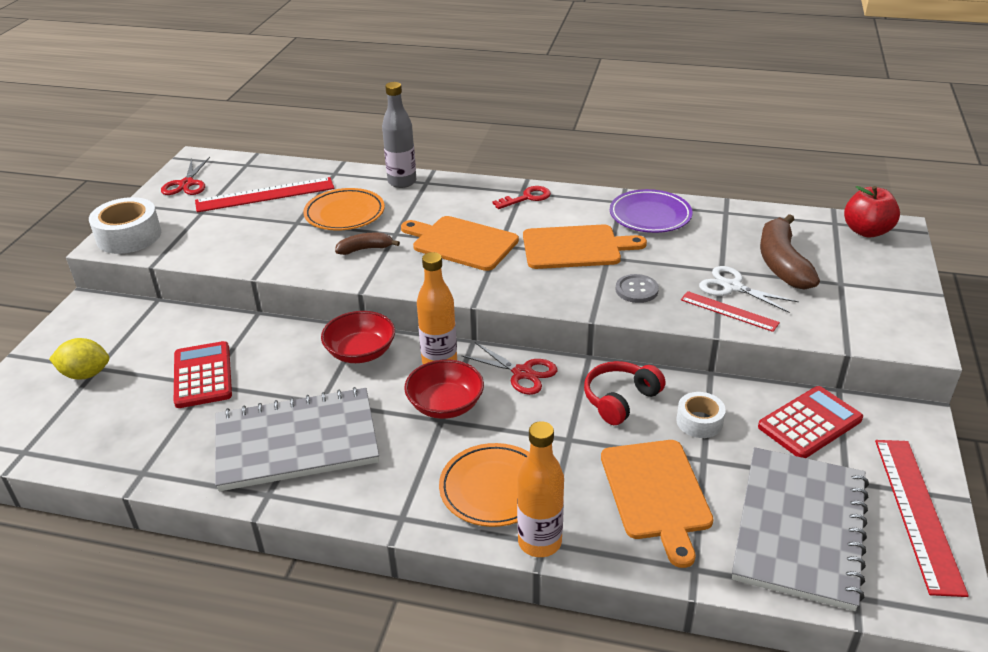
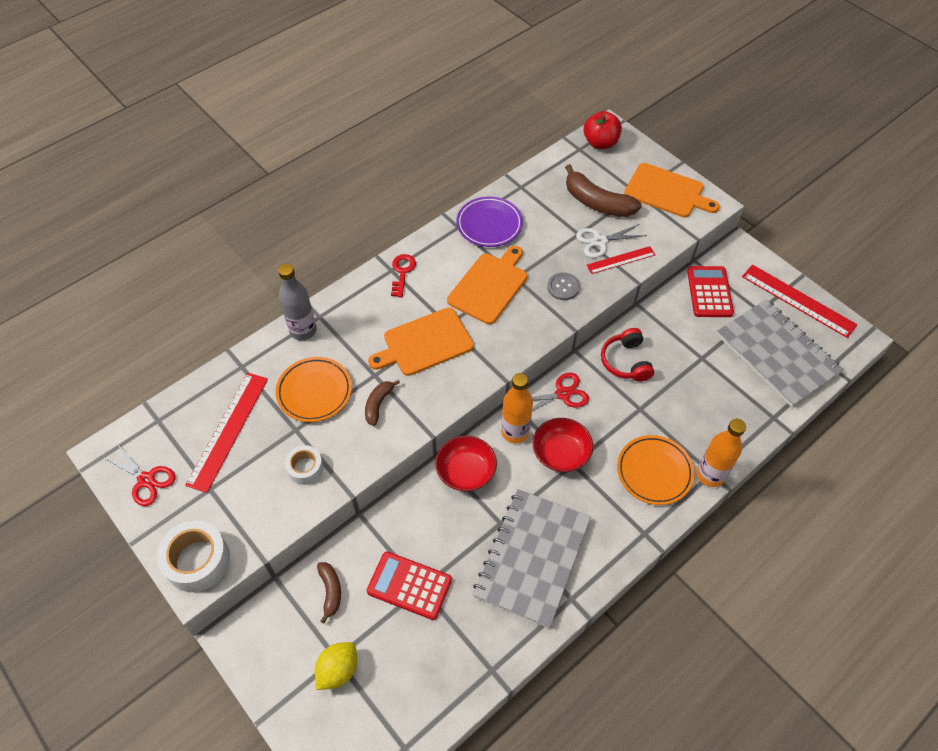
camera: 55 degrees left, 20 degrees up
(164, 334) = (330, 591): none -> brown banana
(656, 493) = (712, 397): orange cutting board -> orange cutting board (667, 192)
(699, 421) = (672, 338): white tape -> white tape (305, 468)

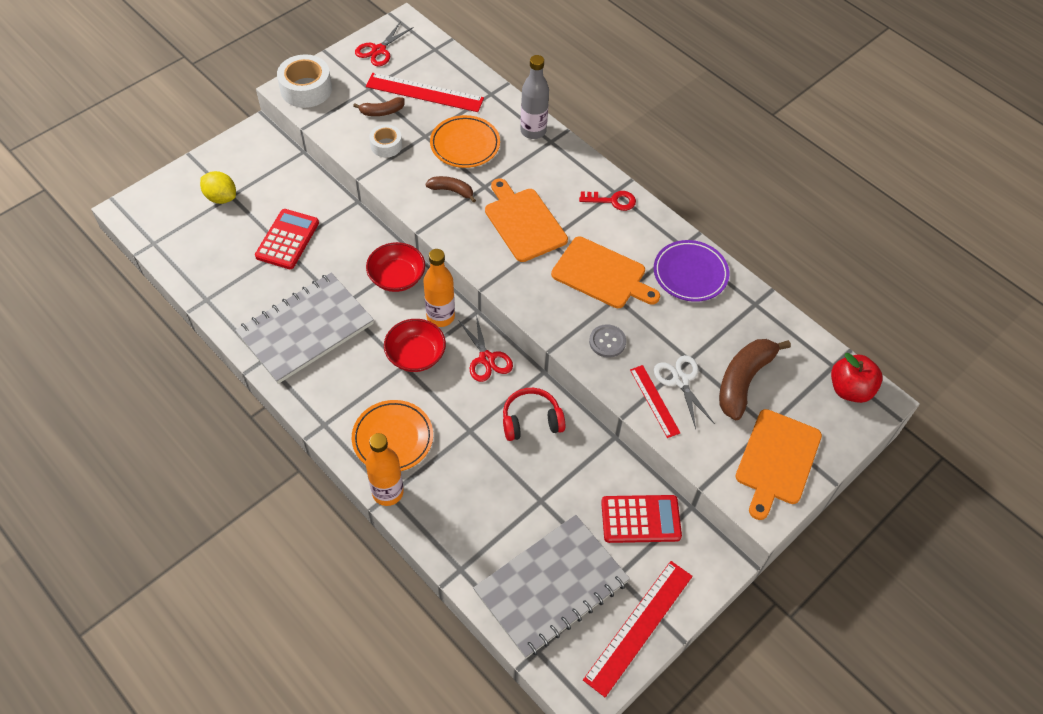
camera: 85 degrees right, 0 degrees up
(330, 591) = (287, 187): brown banana -> brown banana (382, 111)
(532, 558) = (306, 329): grey notebook -> grey notebook turned 60 degrees counterclockwise

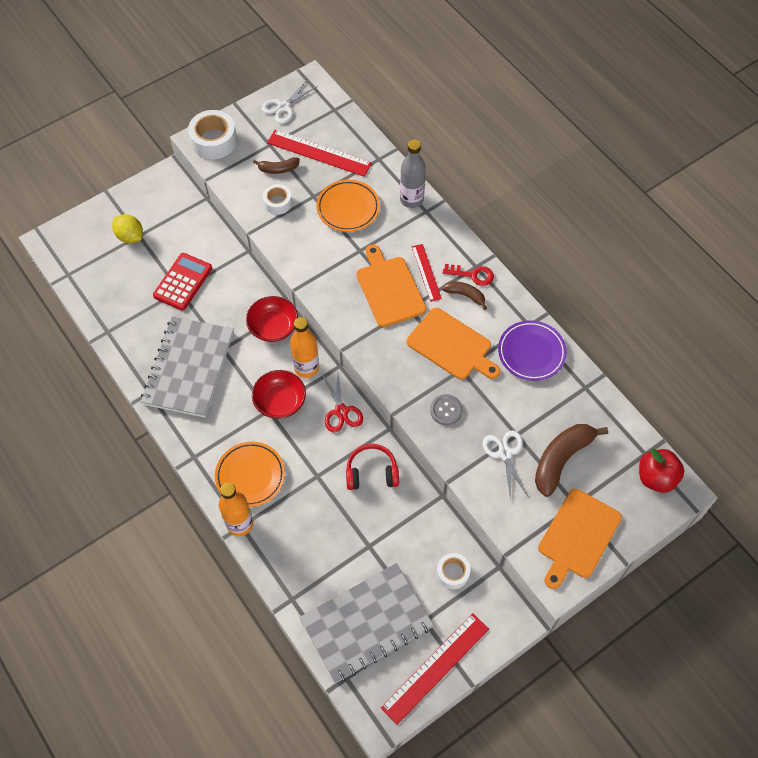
camera: 10 degrees right, 5 degrees up
(306, 329) = (188, 368): grey notebook -> grey notebook turned 45 degrees counterclockwise
(378, 50) = (283, 107): red scissors -> white scissors
(452, 191) = (330, 252): brown banana -> brown banana (465, 295)
(640, 519) = (453, 573): red calculator -> white tape
(654, 401) = (478, 470): red ruler -> red ruler (426, 272)

